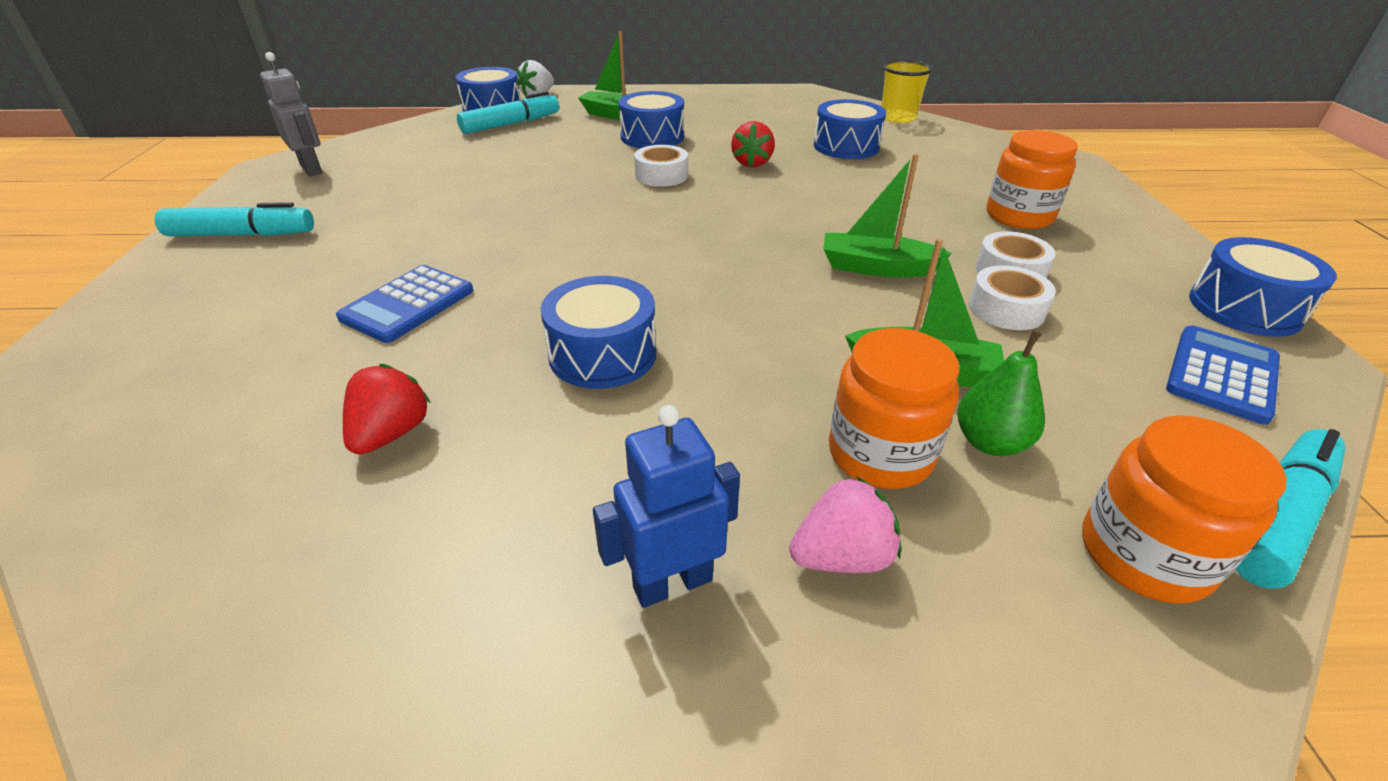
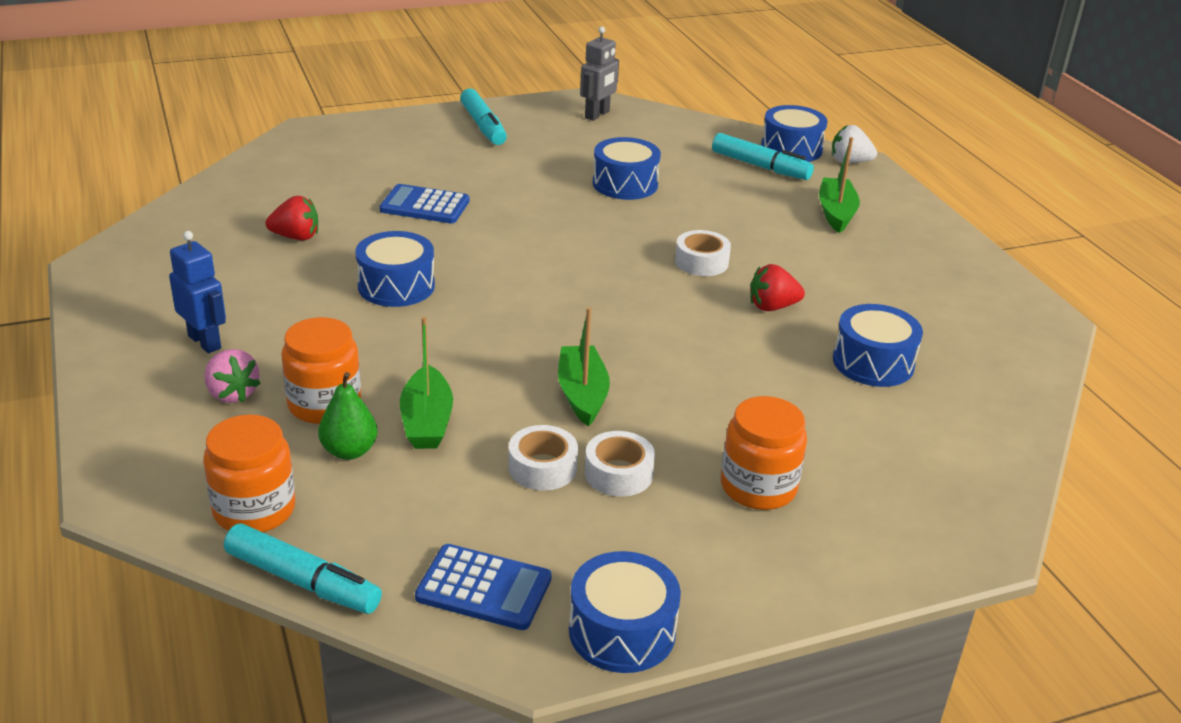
camera: 70 degrees right, 5 degrees down
(652, 137) = (793, 242): blue drum -> blue drum (625, 184)
(898, 118) = (1016, 397): yellow cup -> none

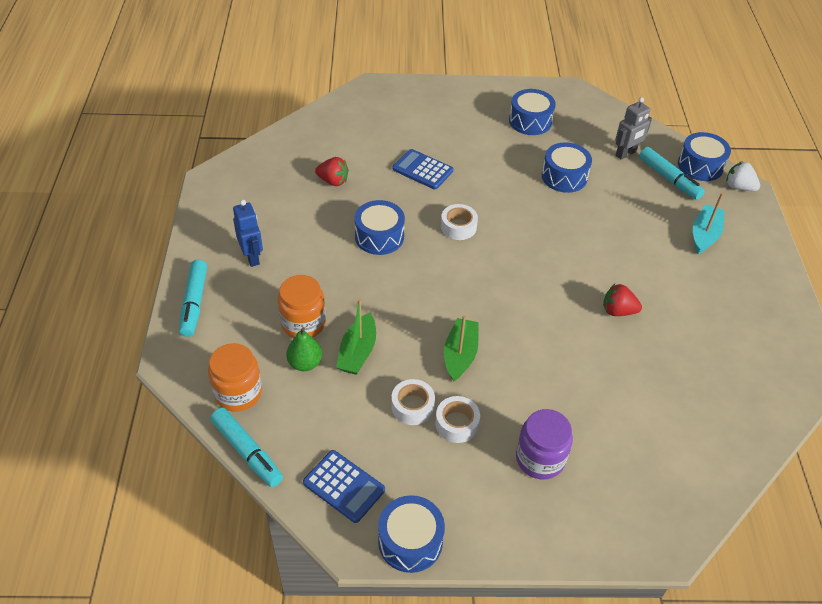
camera: 20 degrees right, 15 degrees up
(232, 394) = (254, 302): pink strawberry -> none
(483, 126) = (488, 103): turquoise marker -> turquoise marker (194, 303)
(597, 115) = (572, 106): grey robot -> grey robot (626, 154)
(701, 262) = (586, 260): white tape -> white tape (458, 227)
(758, 487) = (540, 458): orange jar -> purple jar
(836, 213) = (704, 235): green boat -> turquoise boat
(873, 362) = (665, 376): blue drum -> blue drum (530, 121)

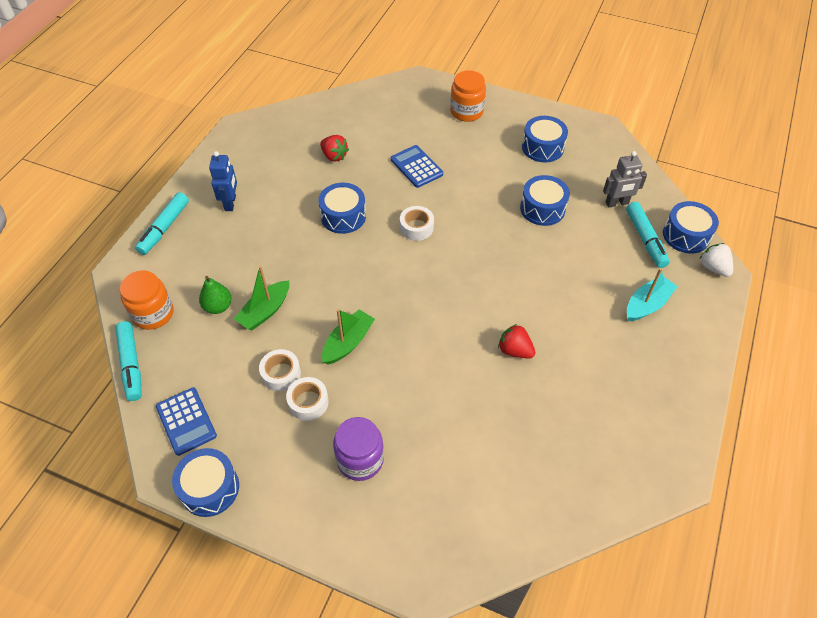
camera: 25 degrees right, 5 degrees up
(303, 323) = (237, 272): orange jar -> orange jar (466, 111)

